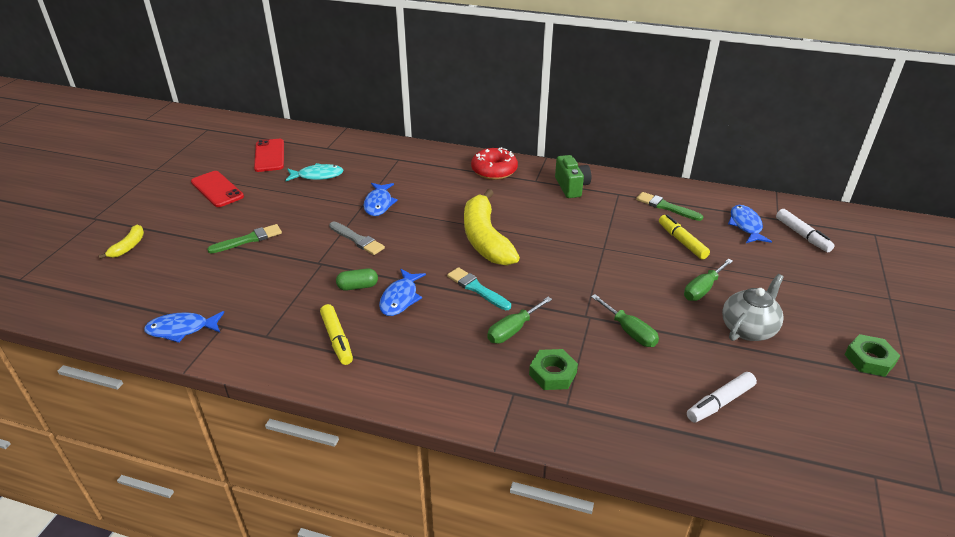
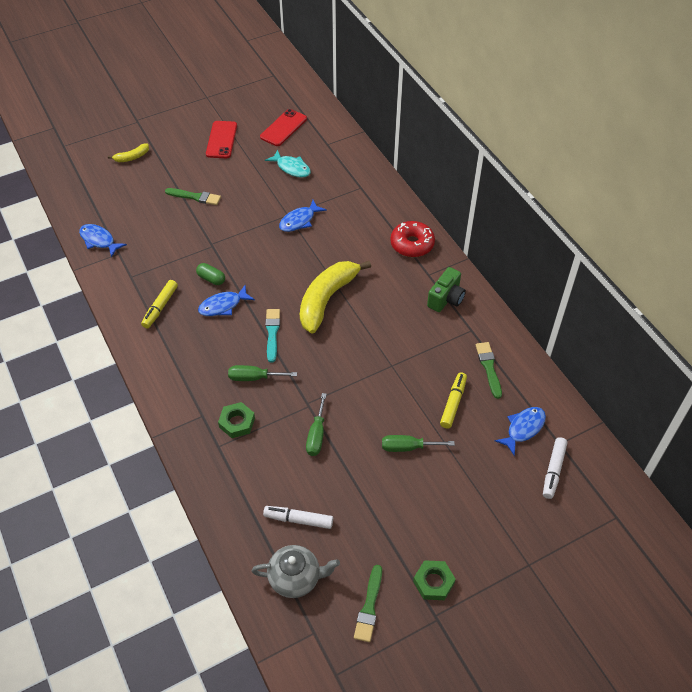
camera: 45 degrees right, 15 degrees up
(357, 240) = (252, 242): grey brush -> none
(748, 329) = (391, 496): grey teapot -> grey teapot (295, 578)
(869, 416) = (369, 606): none -> green brush

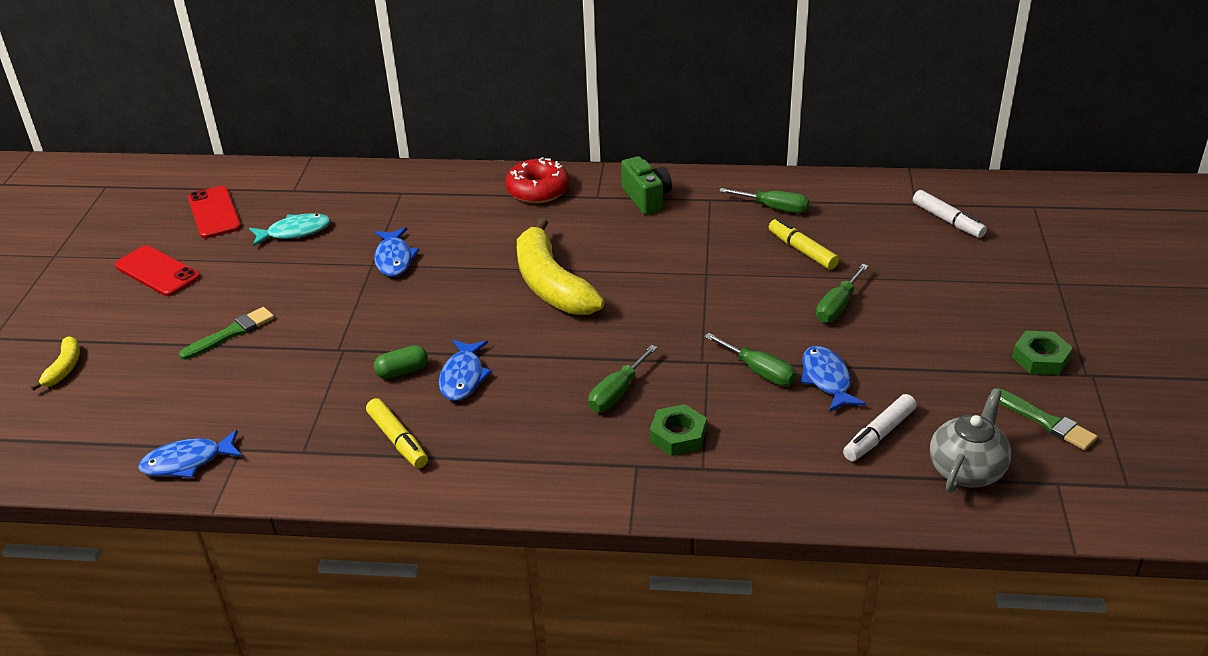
camera: 55 degrees left, 15 degrees down
(272, 333) = (558, 350): turquoise brush -> none
(489, 368) = (774, 208): green brush -> green screwdriver
(523, 428) = (877, 218): blue fish -> blue fish (827, 379)

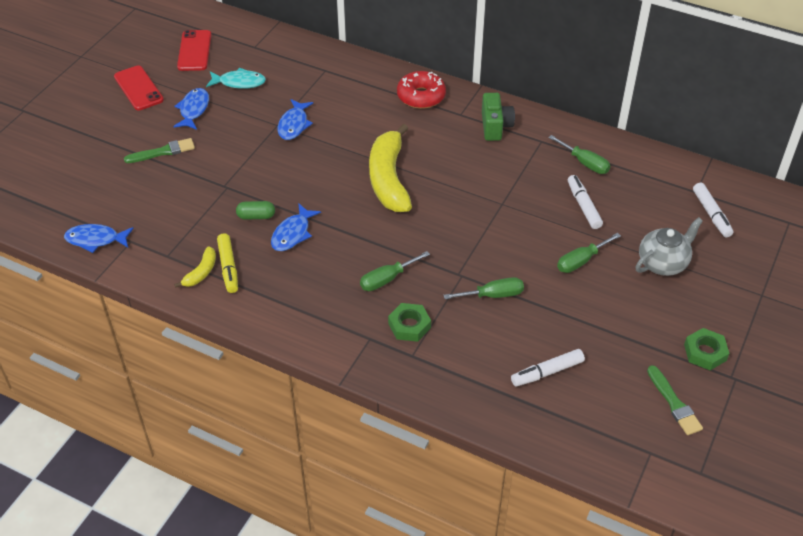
camera: 20 degrees right, 10 degrees up
(64, 368) = (52, 146): yellow banana -> yellow banana (201, 272)
(759, 371) = (493, 295): green screwdriver -> green screwdriver turned 75 degrees counterclockwise
(802, 251) = (583, 206): yellow marker -> white marker
(827, 379) = (537, 317): blue fish -> blue fish (193, 109)
(966, 470) = (592, 420): grey teapot -> grey teapot (663, 263)

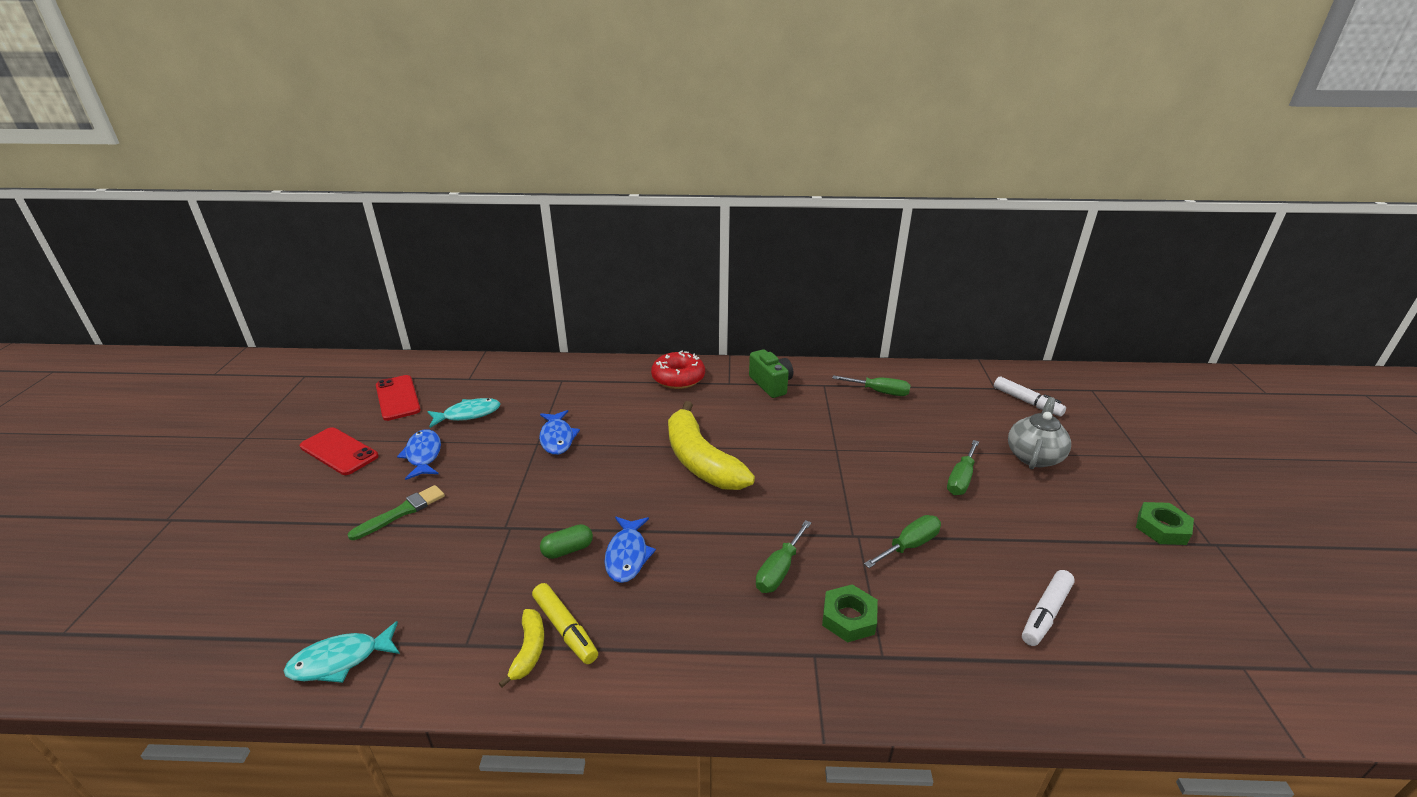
camera: 25 degrees left, 15 degrees down
(95, 240) = (340, 660): blue fish -> turquoise fish
(583, 206) = (914, 428): white marker -> none
(674, 403) = (1197, 595): green brush -> none

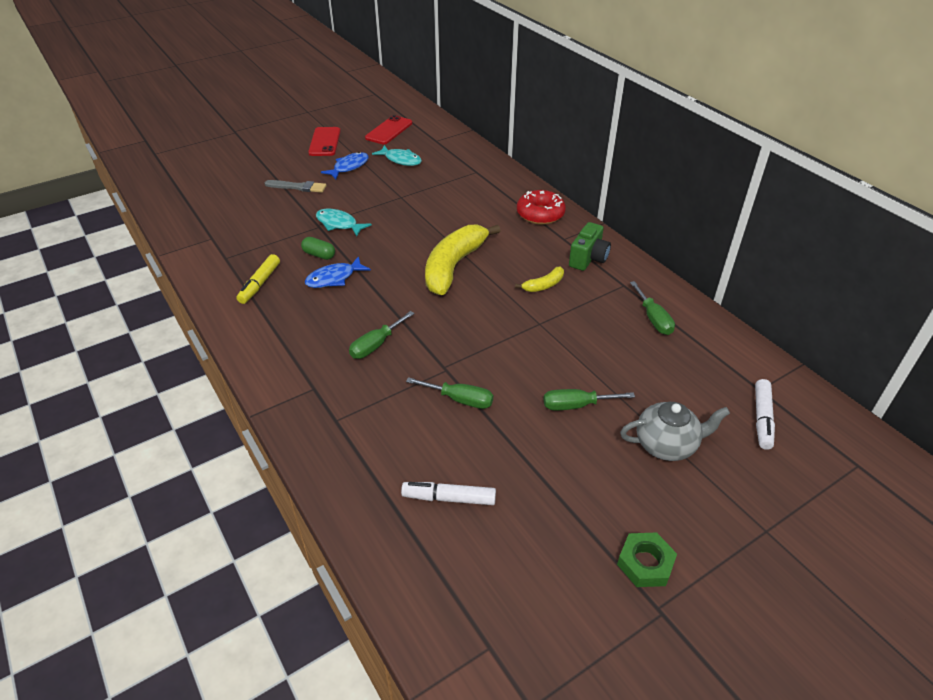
camera: 55 degrees right, 10 degrees up
(340, 660) = (189, 228): turquoise fish -> turquoise fish (339, 224)
(401, 512) = (298, 187): green brush -> grey brush
(529, 650) = (236, 279): yellow banana -> yellow banana (544, 285)
(557, 438) = (414, 201): blue fish -> none
(779, 570) = (376, 345): green screwdriver -> green screwdriver turned 45 degrees counterclockwise
(849, 618) = (358, 393): green nut -> none

